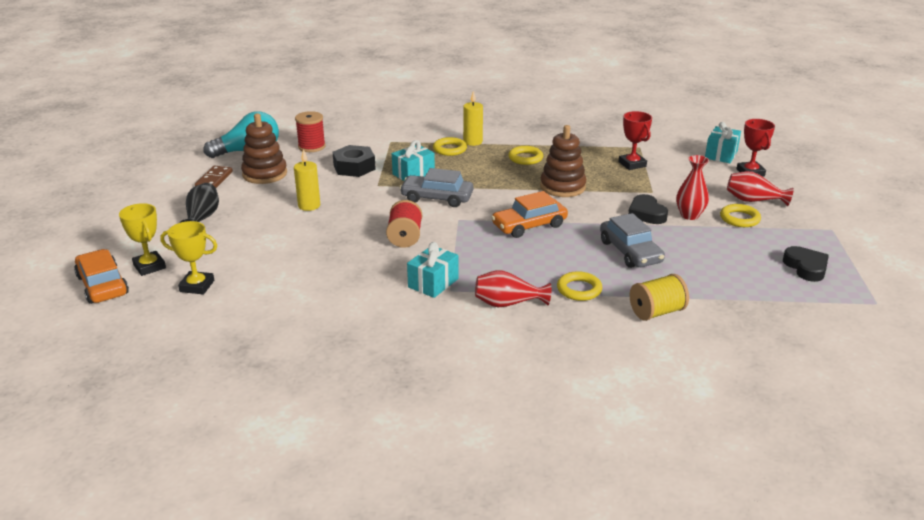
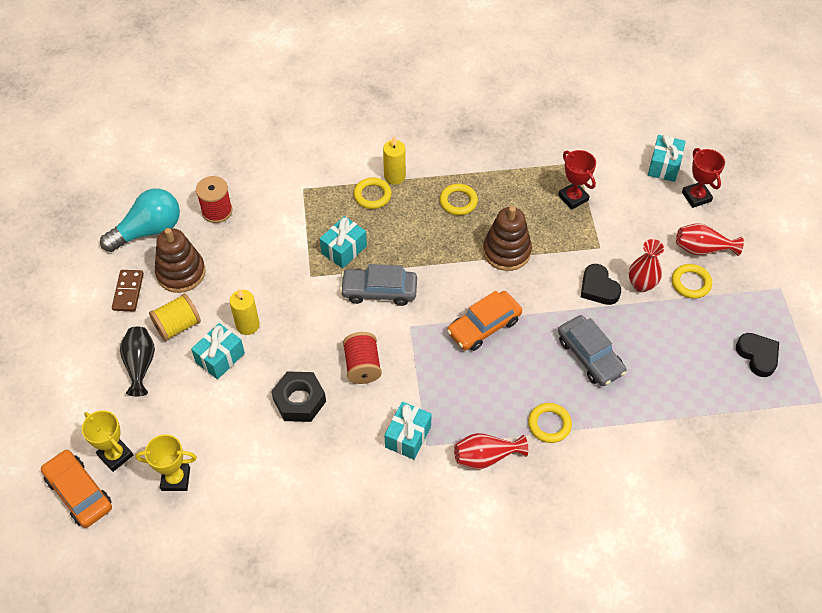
camera: 10 degrees left, 25 degrees up
(275, 221) = (220, 358): none -> turquoise gift
(354, 167) = (276, 245): black nut -> black nut (299, 400)
(656, 312) = (625, 447): yellow spool -> yellow spool (177, 326)

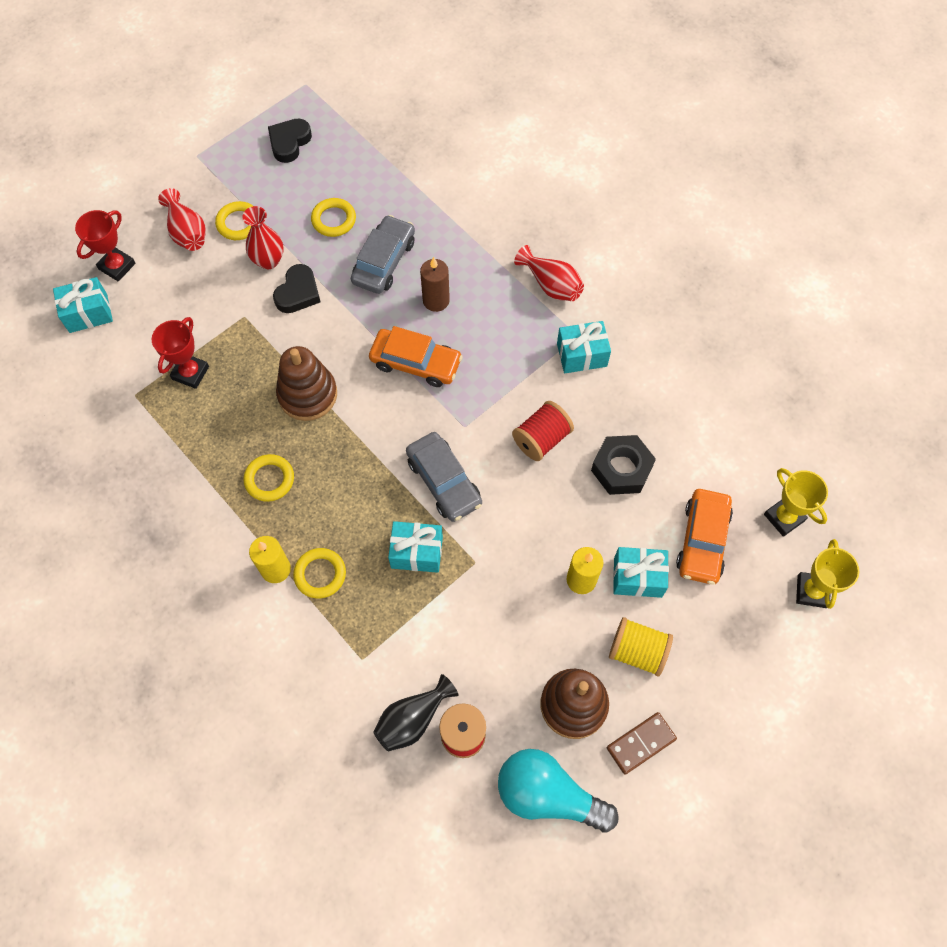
camera: 125 degrees left, 10 degrees up
(79, 493) = (871, 593): orange car -> orange car (702, 540)
(140, 365) = (709, 651): black vase -> black vase (412, 719)
(529, 369) = (436, 300): none -> brown candle
(549, 424) = (480, 256): yellow ring -> yellow ring (334, 220)

